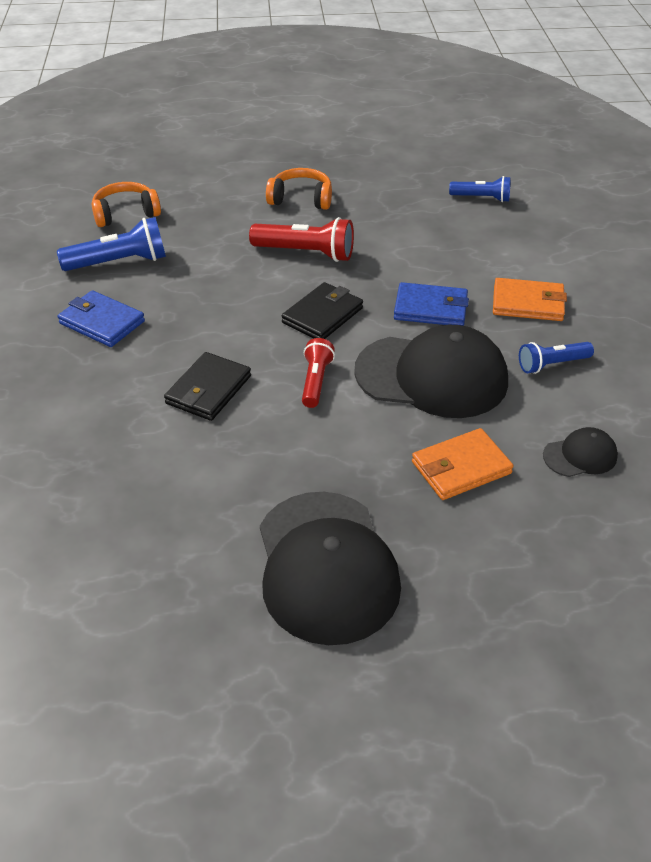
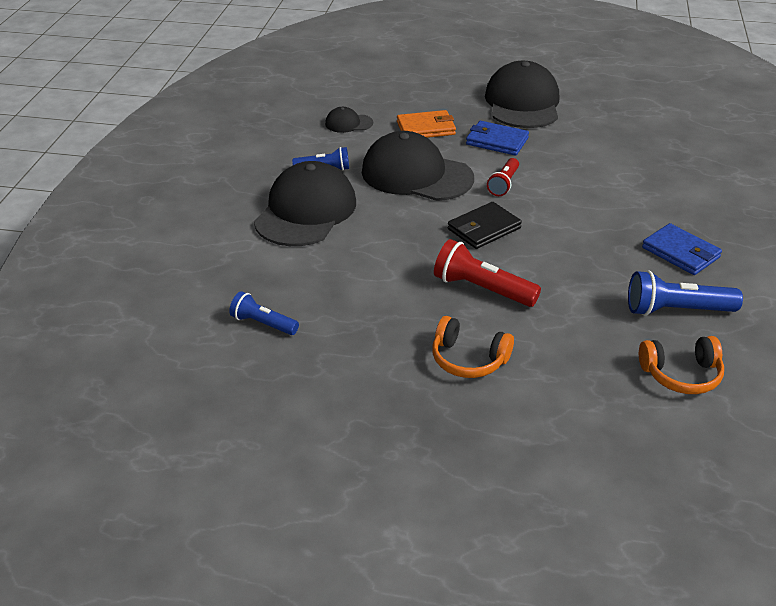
camera: 165 degrees left, 5 degrees down
(208, 390) = (586, 190): black wallet -> none
(431, 308) = (389, 220): blue wallet -> blue wallet (497, 141)
(528, 303) = (306, 211): orange wallet -> black cap

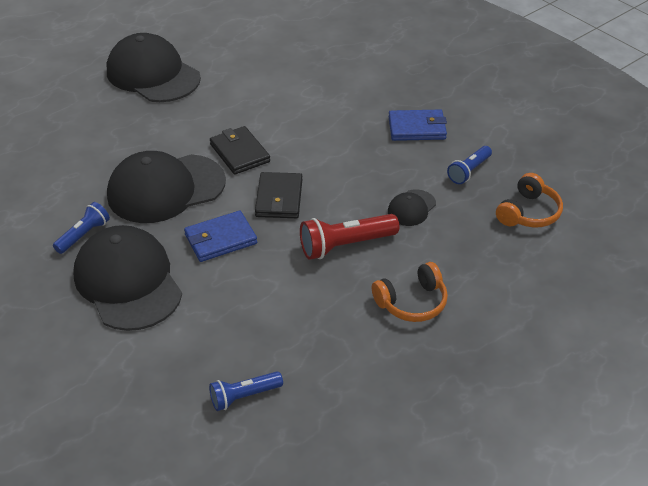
camera: 50 degrees left, 5 degrees up
(348, 123) = (38, 180): black cap -> black cap (411, 208)
(426, 128) = (111, 143): orange wallet -> none
(497, 141) = (182, 120): blue wallet -> blue wallet (220, 239)
(503, 184) = (239, 153): red flashlight -> black wallet
(676, 310) = (469, 171): blue flashlight -> blue flashlight, size x0.64

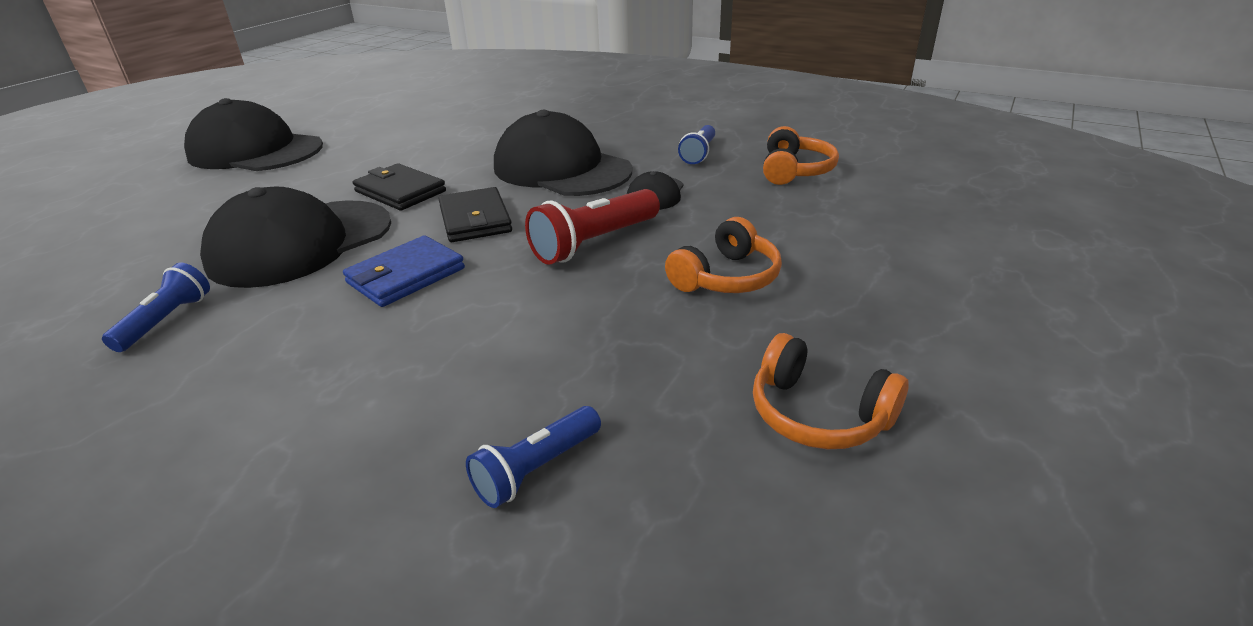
camera: 20 degrees left, 10 degrees down
(128, 282) = (259, 360): black cap -> black cap (561, 169)
(400, 414) = (818, 414): none -> orange headphones
(417, 128) = (614, 135): blue wallet -> none

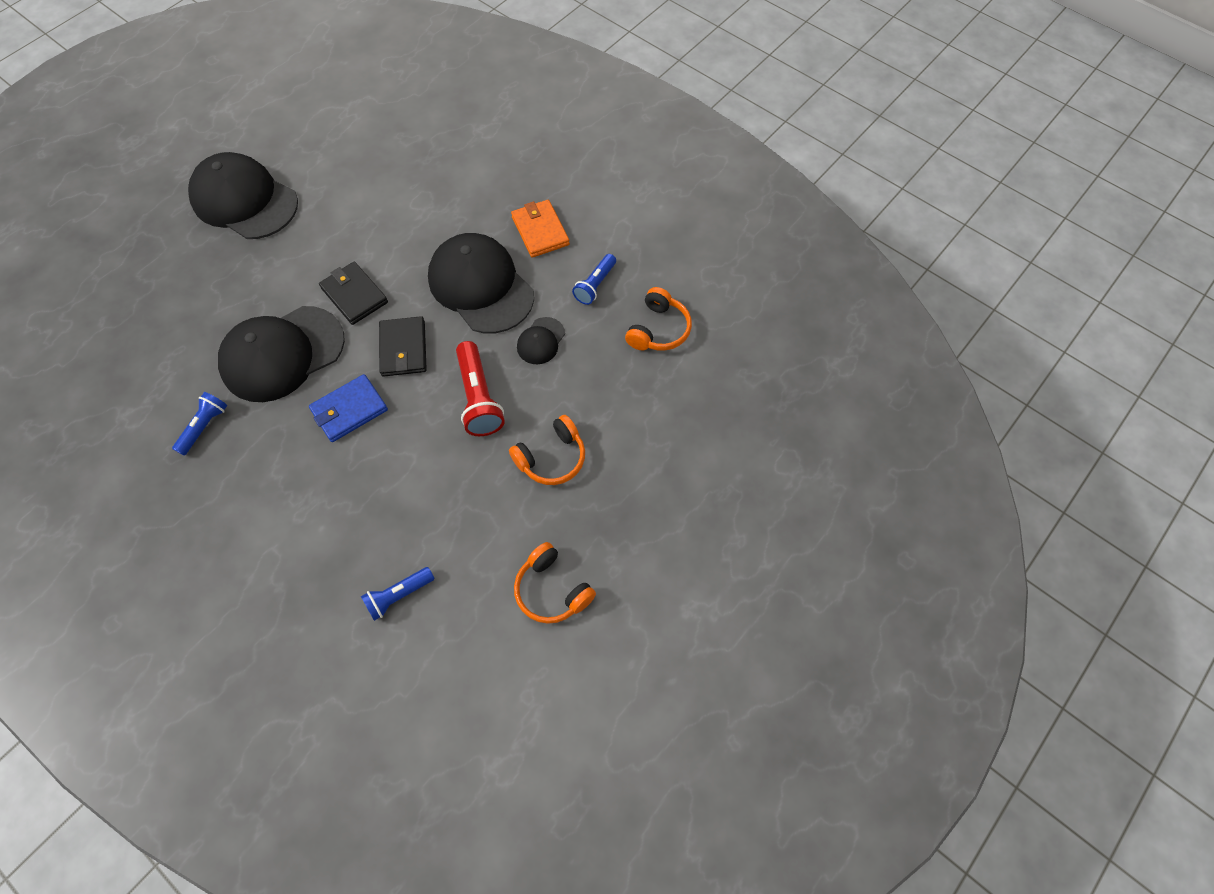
camera: 10 degrees right, 30 degrees up
(594, 243) = (478, 398): red flashlight -> red flashlight turned 75 degrees counterclockwise
(615, 132) = (540, 231): none -> orange wallet

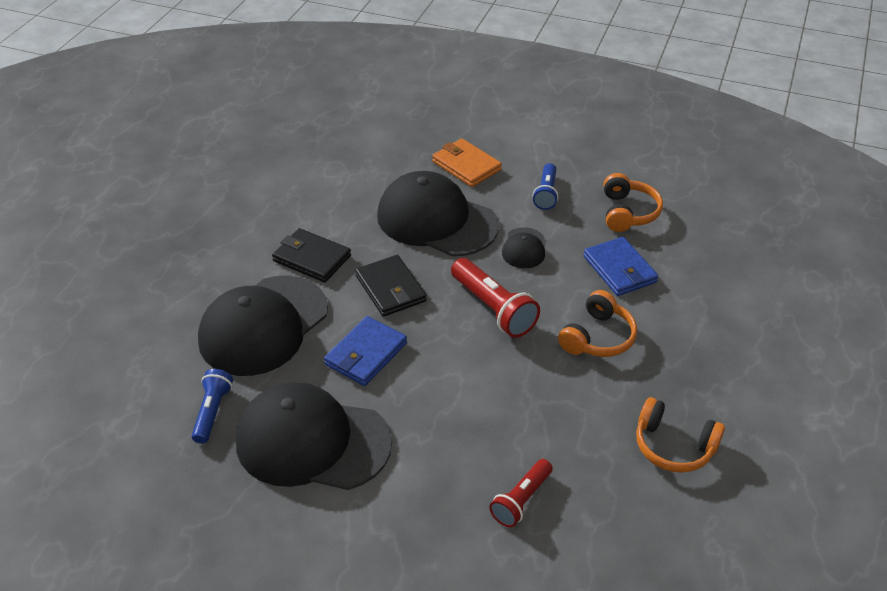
camera: 20 degrees left, 20 degrees down
(244, 201) = (146, 210): black cap -> black cap (312, 441)
(398, 595) = (521, 500): blue flashlight -> red flashlight
(613, 391) = (619, 269): none -> blue wallet

